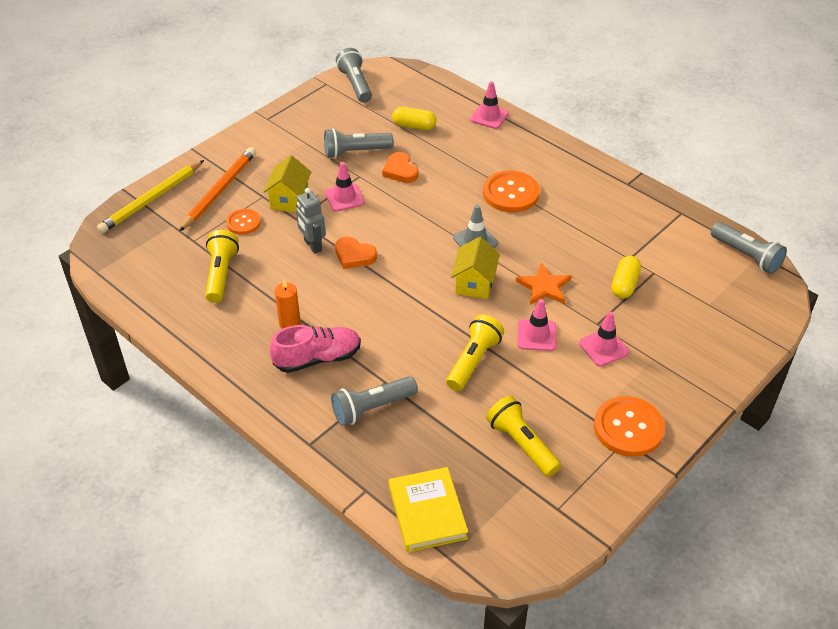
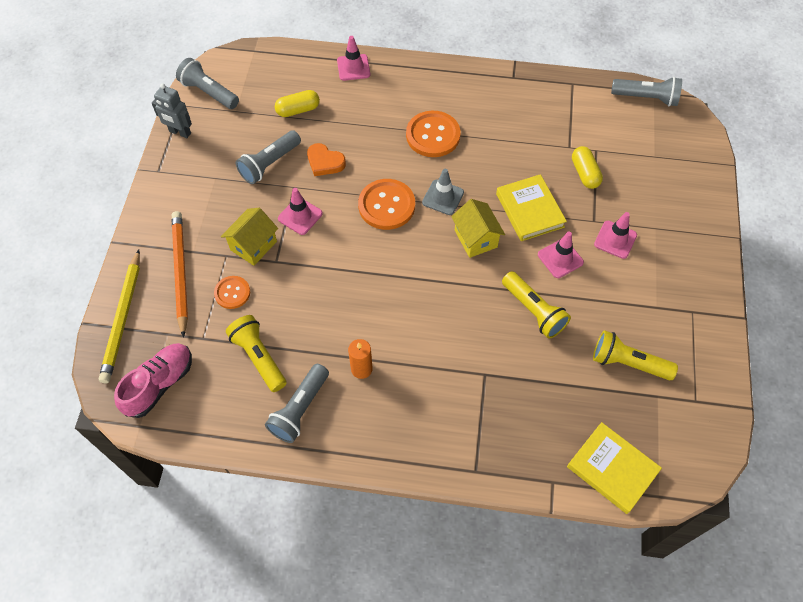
camera: 35 degrees left, 15 degrees up
(289, 200) = (253, 245): yellow house -> yellow house turned 60 degrees clockwise
(312, 245) = (314, 280): grey robot -> grey robot (180, 132)
(317, 358) = (413, 387): pink shoe -> pink shoe (160, 384)
(354, 255) = (358, 269): orange heart -> none
(371, 408) = (494, 405): grey flashlight -> grey flashlight (299, 409)
(473, 360) = (534, 311): yellow flashlight -> yellow flashlight turned 150 degrees clockwise
(544, 287) = (529, 210): orange star -> yellow book
(628, 428) = (686, 299): orange button -> orange button (386, 205)

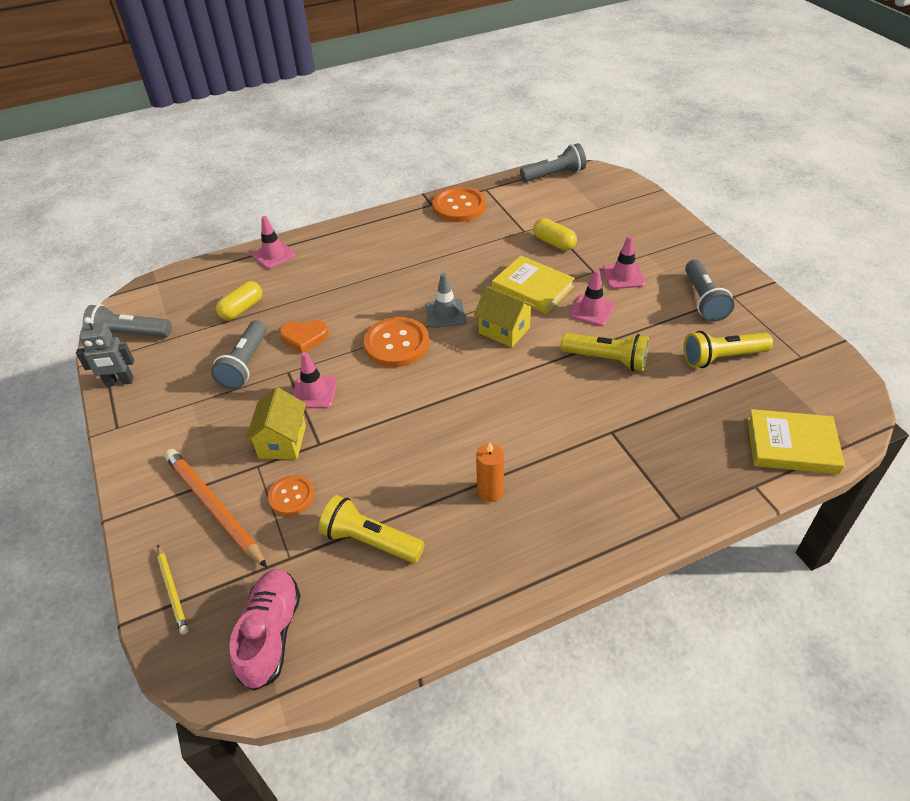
camera: 30 degrees left, 15 degrees down
(123, 318) = (172, 590): yellow pencil -> yellow pencil, size x0.54
(299, 409) = (456, 565): grey flashlight -> grey flashlight (703, 300)
(433, 135) = (395, 273): orange button -> orange button (459, 206)

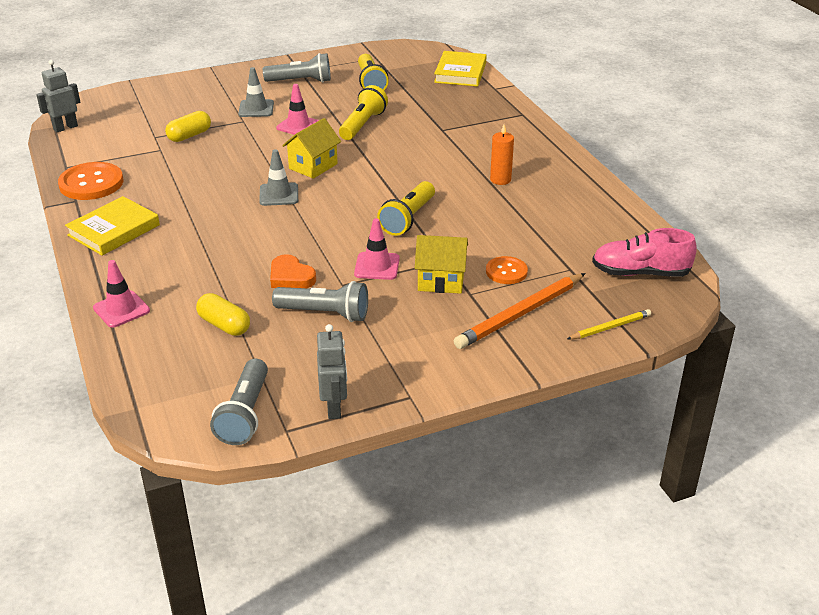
camera: 90 degrees left, 10 degrees down
(304, 338) = (291, 277): orange heart -> orange heart turned 135 degrees clockwise
(370, 541) = (550, 231): yellow flashlight -> yellow flashlight (408, 219)
(396, 344) = (316, 221): orange button -> none
(532, 288) = (256, 150): yellow book -> yellow book (114, 230)
(554, 175) = (65, 127): grey flashlight -> grey robot
(623, 276) = (256, 109): pink traffic cone -> grey traffic cone

